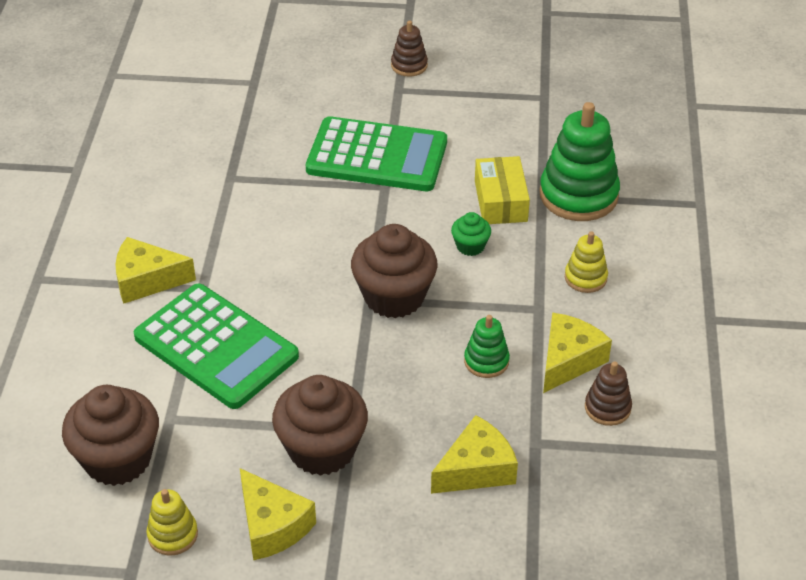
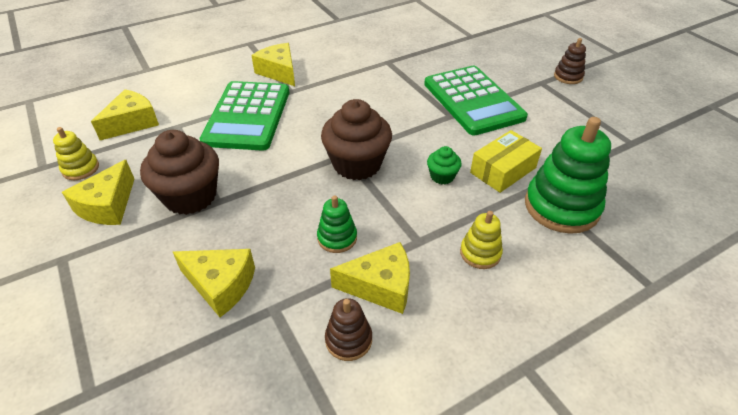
camera: 55 degrees right, 0 degrees up
(117, 459) = (132, 123): brown cupcake -> yellow cheese

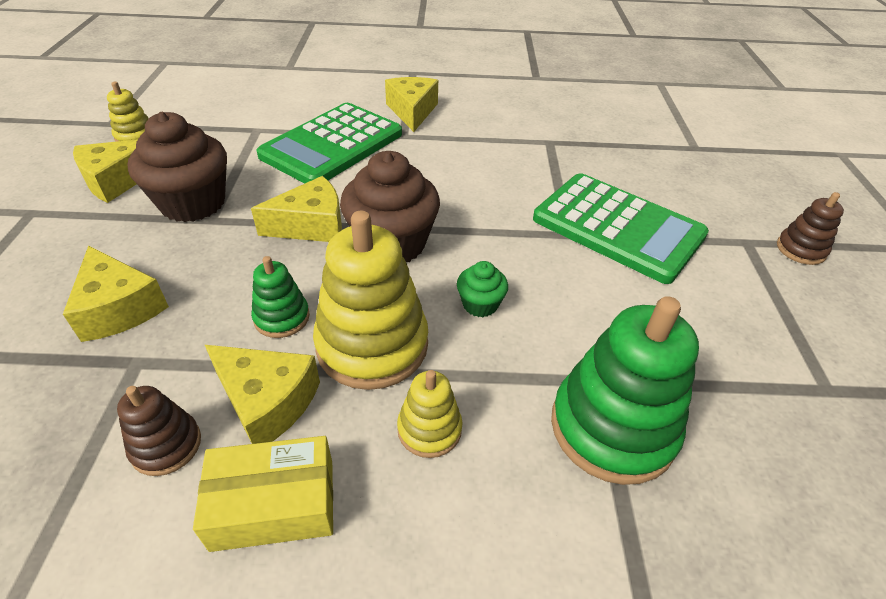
camera: 30 degrees right, 0 degrees up
(132, 123) = (222, 112): yellow cheese -> yellow cheese (311, 225)
(406, 226) = (372, 345): none -> yellow stacking toy
(473, 101) = (617, 227): green calculator -> green calculator turned 60 degrees counterclockwise
(503, 170) = (572, 334): yellow box -> yellow box (274, 504)

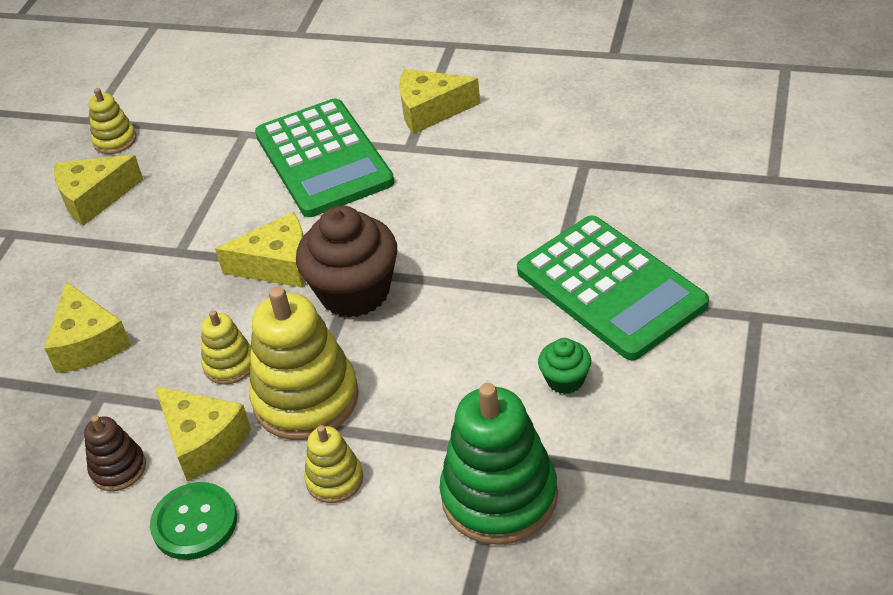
camera: 20 degrees right, 0 degrees up
(193, 203) = (165, 231): brown cupcake -> none
(274, 504) = (194, 523): yellow box -> green button
(282, 317) = (229, 364): green stacking toy -> yellow stacking toy
(332, 145) = (323, 159): green calculator -> green calculator turned 75 degrees counterclockwise
(412, 111) = (430, 110): yellow cheese -> yellow cheese turned 105 degrees counterclockwise
(480, 304) = (422, 367): green cupcake -> green cupcake (565, 380)
(800, 249) = (816, 330): brown stacking toy -> none

